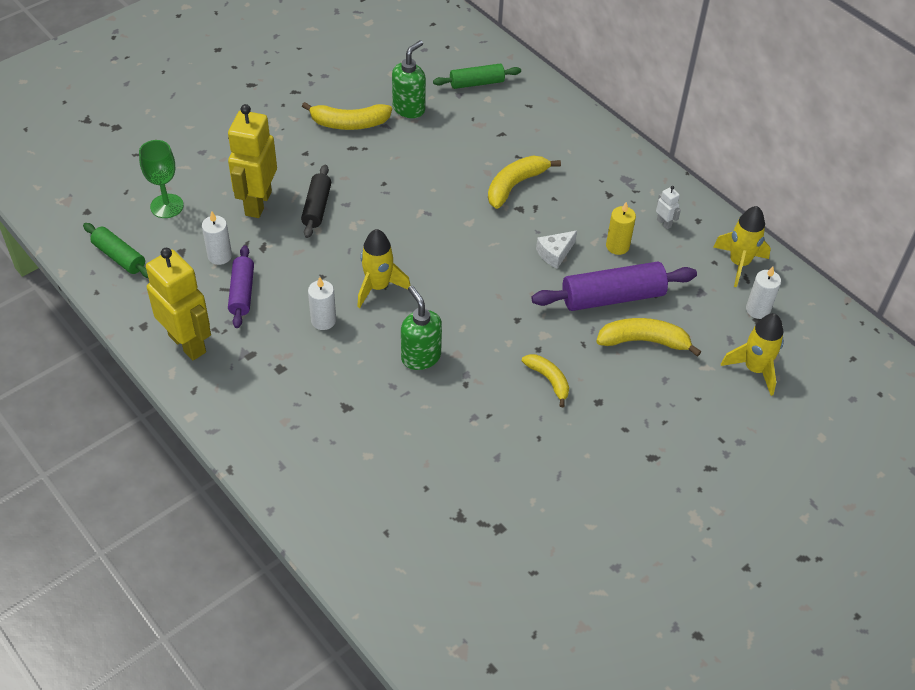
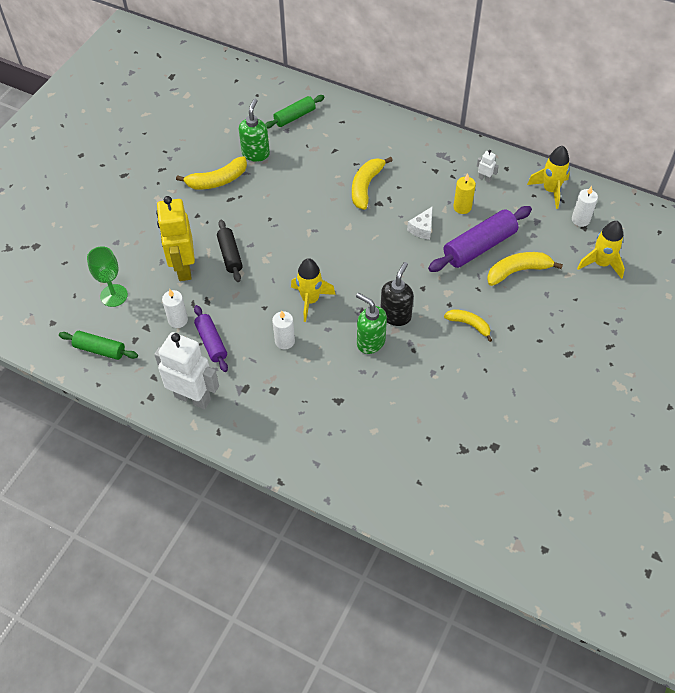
camera: 20 degrees left, 5 degrees up
(187, 343) = (193, 398): yellow robot -> white robot
(467, 338) = (395, 315): none -> black soap dispenser

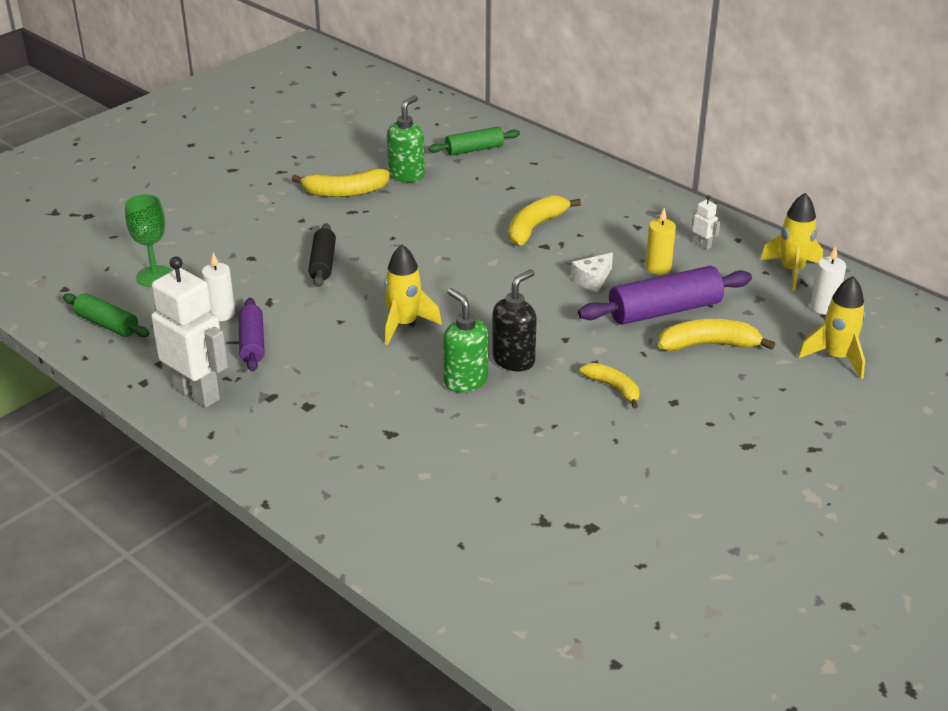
camera: 15 degrees right, 20 degrees down
(183, 268) = (256, 265): yellow robot -> none
(284, 341) = (349, 359): white candle -> none

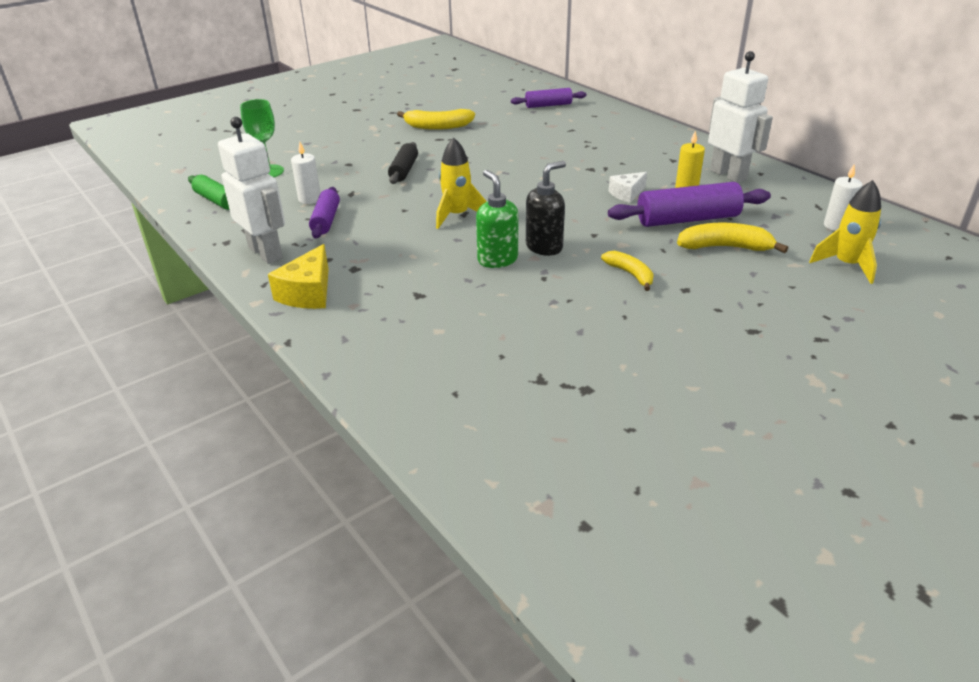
camera: 10 degrees right, 0 degrees up
(266, 442) = (308, 293): none -> yellow cheese
(407, 175) = (490, 118): green soap dispenser -> none
(474, 149) = (548, 105): green rolling pin -> purple rolling pin
(535, 227) = (585, 156): yellow banana -> none
(702, 245) = (728, 175): white robot -> white robot, size x2.45
(792, 271) = (808, 197): yellow rocket -> none

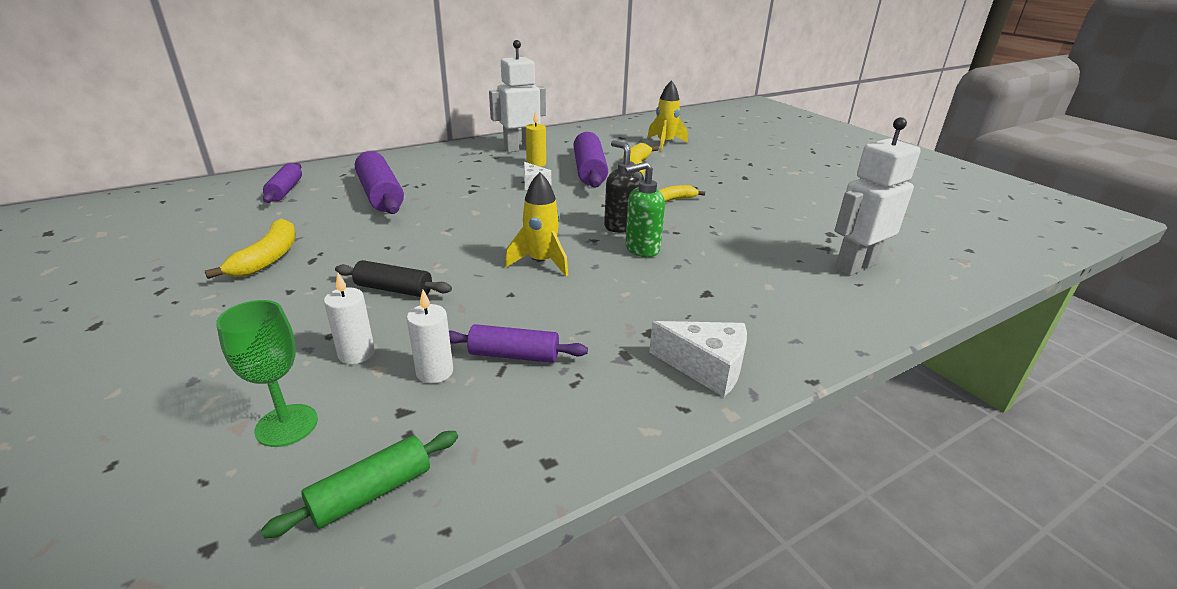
camera: 85 degrees left, 5 degrees down
(266, 253) = (596, 411): white robot -> white robot (855, 266)
(308, 293) = (706, 367): yellow cheese -> white cheese
(558, 136) = (380, 195): none -> purple rolling pin
(836, 226) = (613, 136): white candle -> white candle (356, 354)

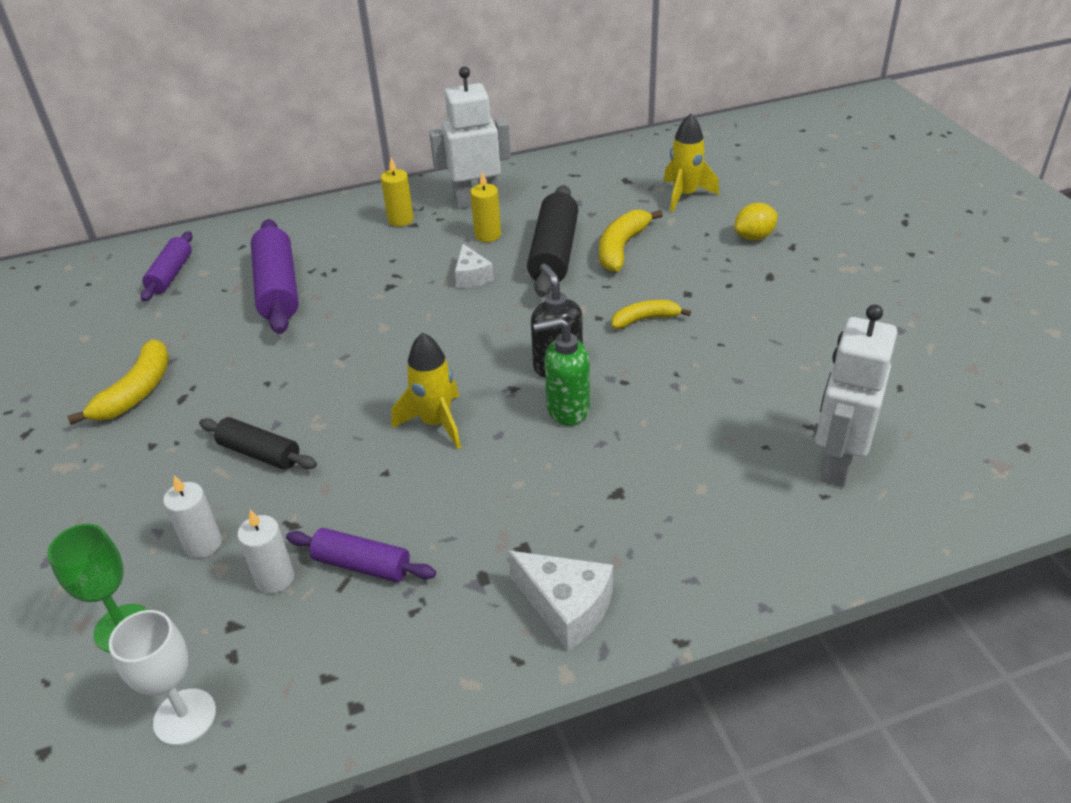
camera: 15 degrees right, 10 degrees up
(371, 492) = (185, 717): green rolling pin -> white goblet
(467, 158) = (400, 220): none -> yellow candle
(589, 171) = (554, 253): purple rolling pin -> black rolling pin
(722, 160) = (754, 237): none -> yellow lemon
(855, 266) = (836, 464): white robot -> white robot turned 45 degrees counterclockwise

